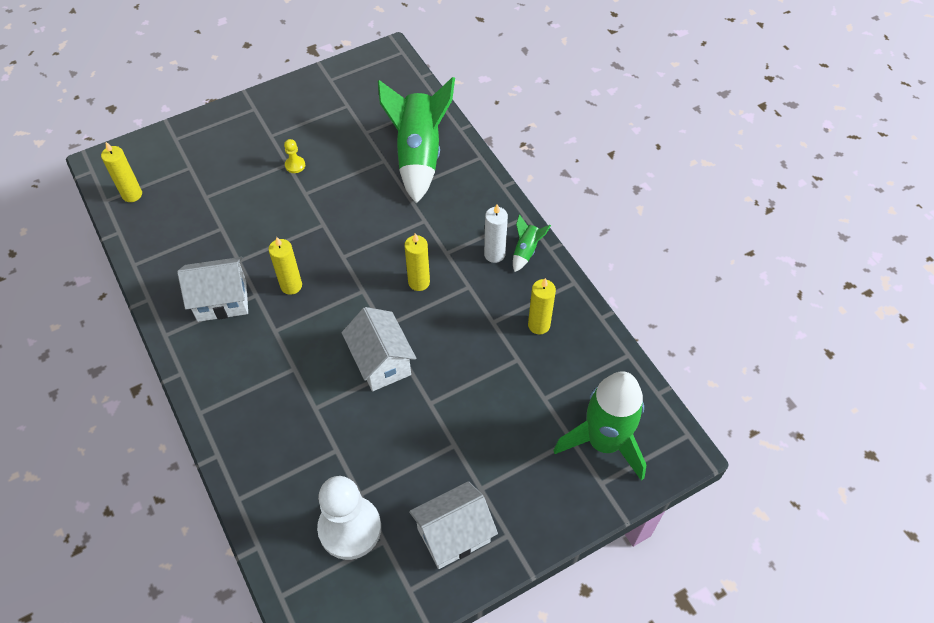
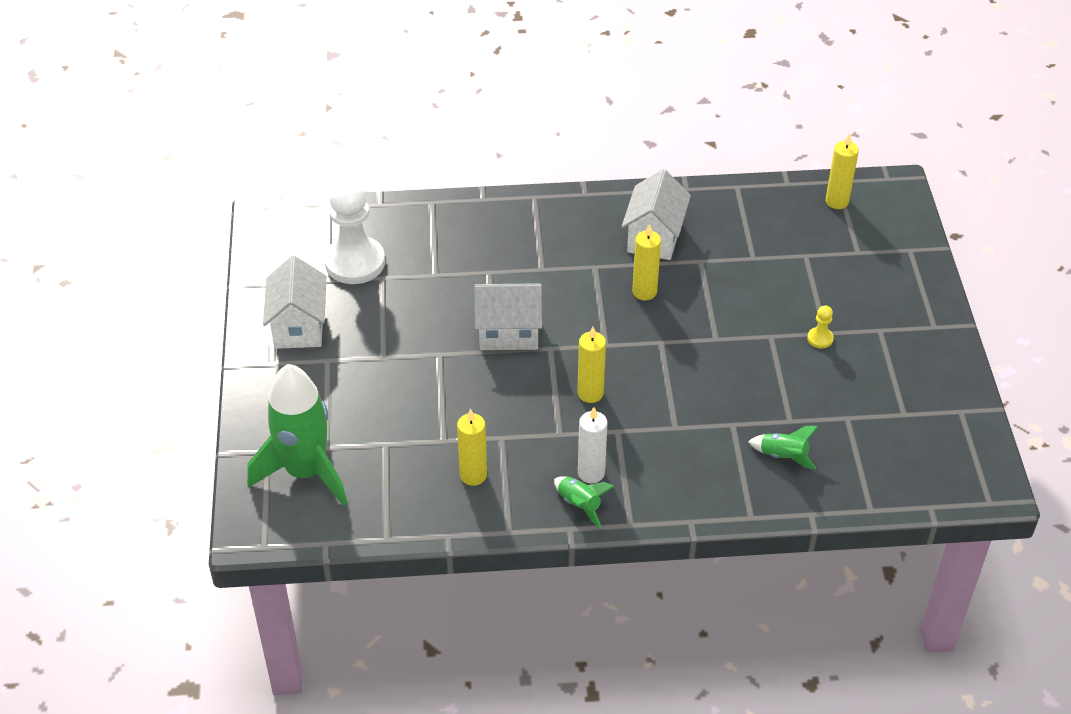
camera: 115 degrees right, 10 degrees down
(418, 155) = (783, 456): green rocket -> green rocket, size x0.43

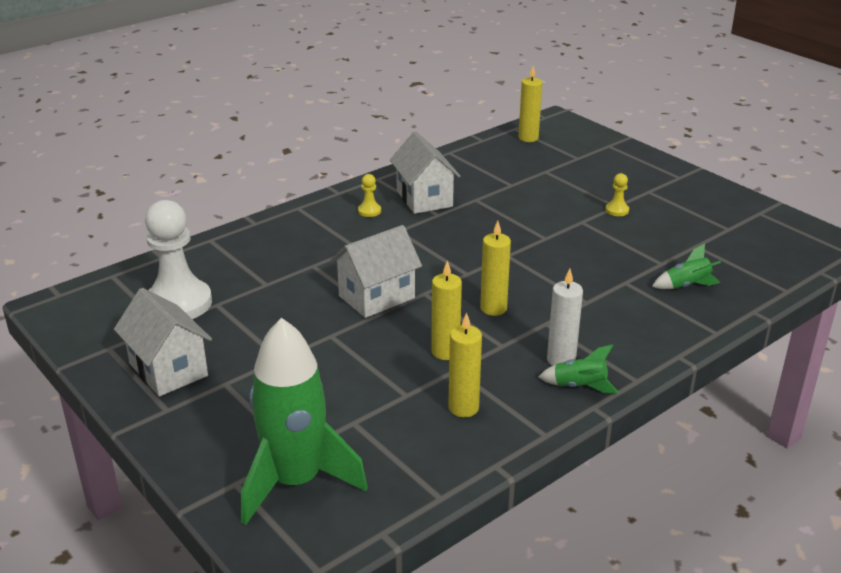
camera: 35 degrees left, 15 degrees down
(591, 230) = (369, 211): none -> yellow pawn
(644, 292) = (456, 231): yellow candle -> yellow candle (445, 352)

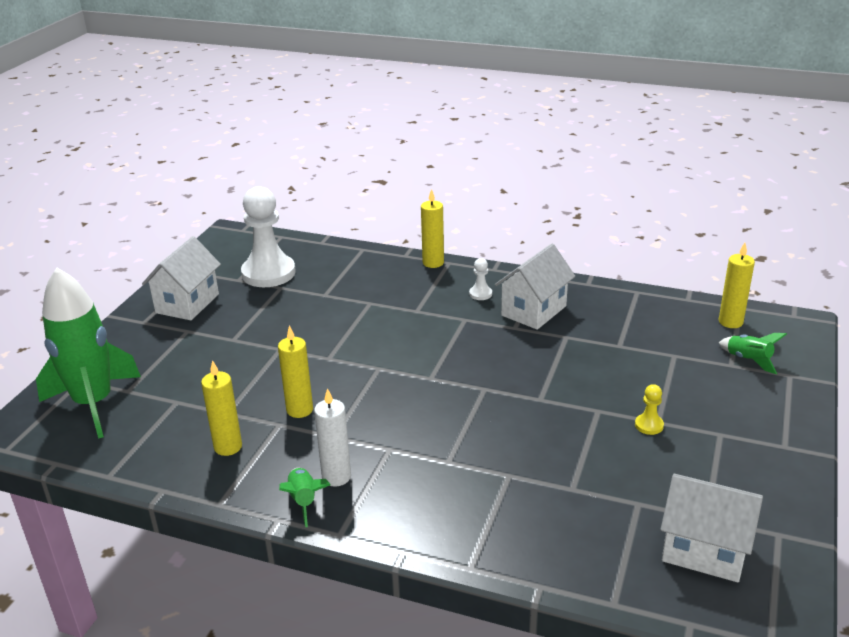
camera: 60 degrees right, 0 degrees up
(369, 211) = (480, 294): yellow pawn -> white pawn
(376, 297) = (351, 348): white house -> white house (704, 551)
(493, 308) = (387, 411): yellow candle -> yellow candle (433, 263)
(686, 285) = (544, 519): green rocket -> green rocket (748, 360)

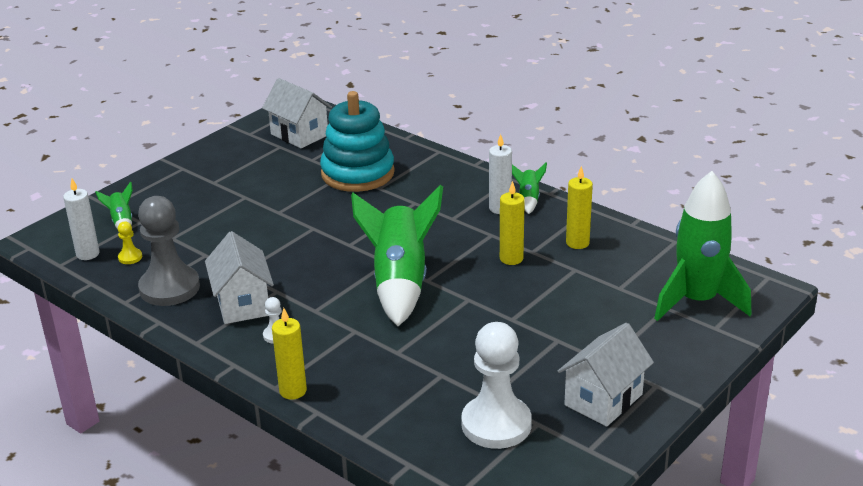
camera: 160 degrees left, 0 degrees up
(403, 359) = (400, 283): none -> green rocket
(533, 311) = (242, 304): white house -> white house turned 75 degrees counterclockwise
(555, 492) = (357, 173): none -> turquoise stacking toy
(613, 310) = (169, 288): none -> grey pawn
(649, 425) = (254, 196): yellow pawn -> yellow pawn (130, 257)
(730, 322) = (88, 254): yellow candle -> white candle

